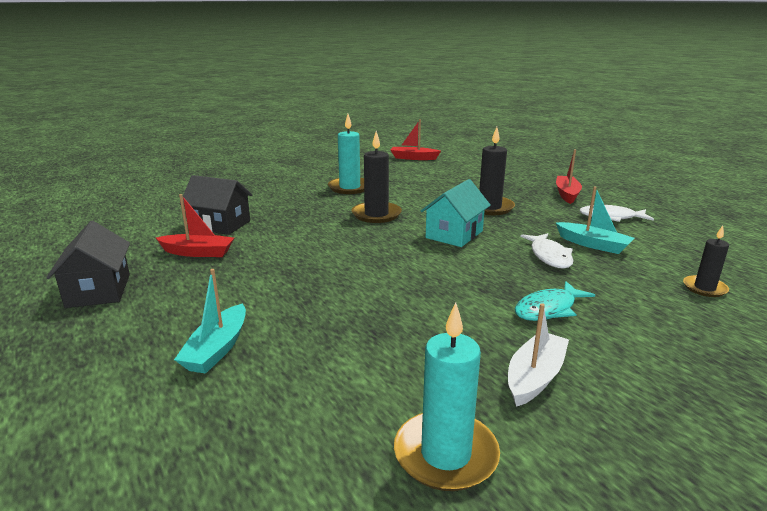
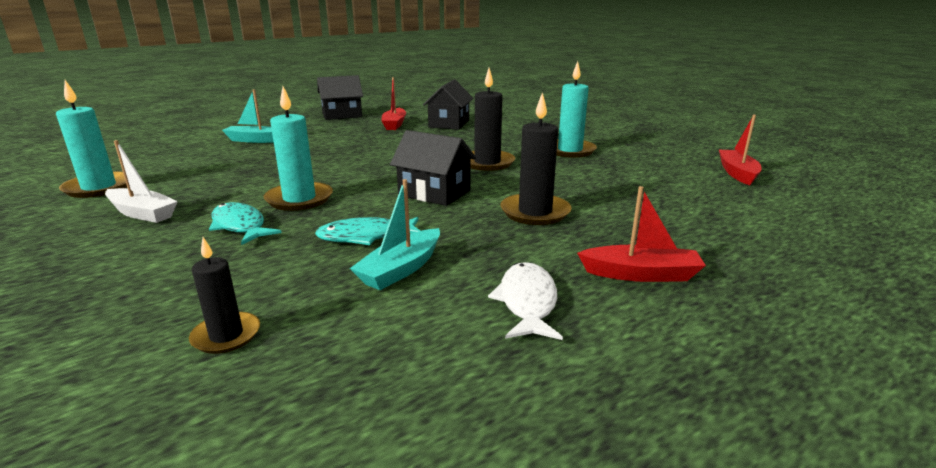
camera: 85 degrees right, 0 degrees up
(454, 234) = (434, 193): turquoise house -> black house
(476, 288) = (299, 199): none -> turquoise candle
(549, 256) = (365, 237): white fish -> turquoise fish

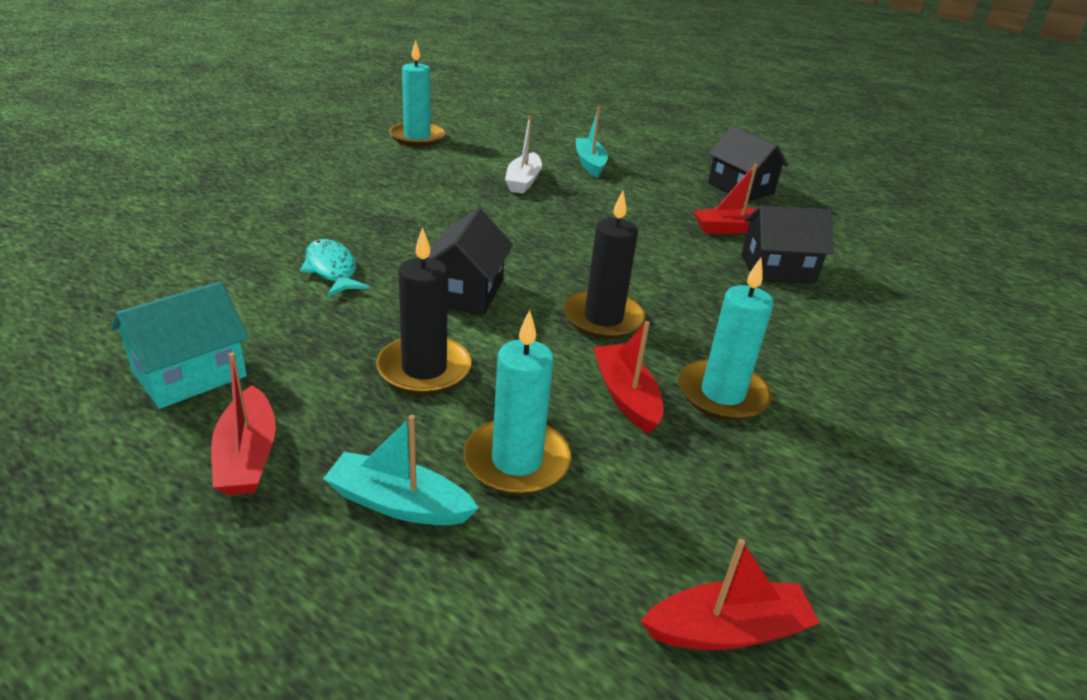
camera: 70 degrees right, 10 degrees up
(142, 213) = (365, 167): white boat -> white boat (523, 181)
(226, 335) = (158, 246): black candle -> none
(240, 226) = (347, 209): turquoise fish -> none
(299, 199) = (419, 221): turquoise candle -> turquoise candle (517, 461)
(401, 269) = (261, 298): turquoise boat -> turquoise boat (398, 503)
(527, 302) = (190, 374): white fish -> turquoise house
(571, 168) = (625, 396): none -> red boat

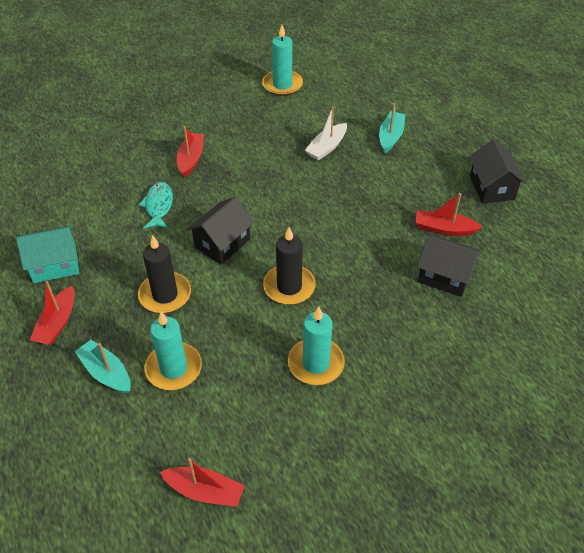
camera: 30 degrees right, 15 degrees up
(625, 396) = (259, 347): red boat -> red boat (191, 159)

